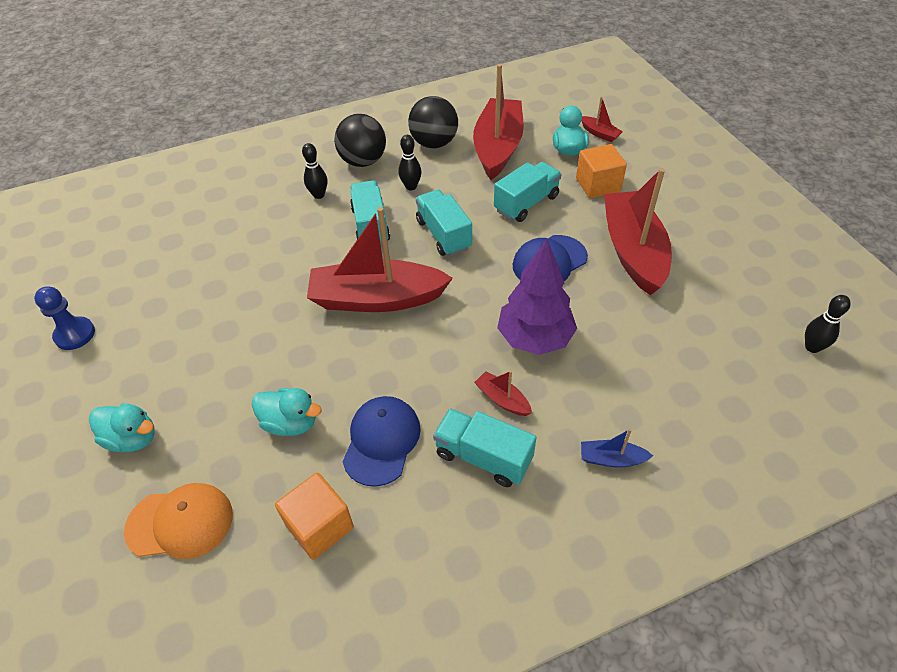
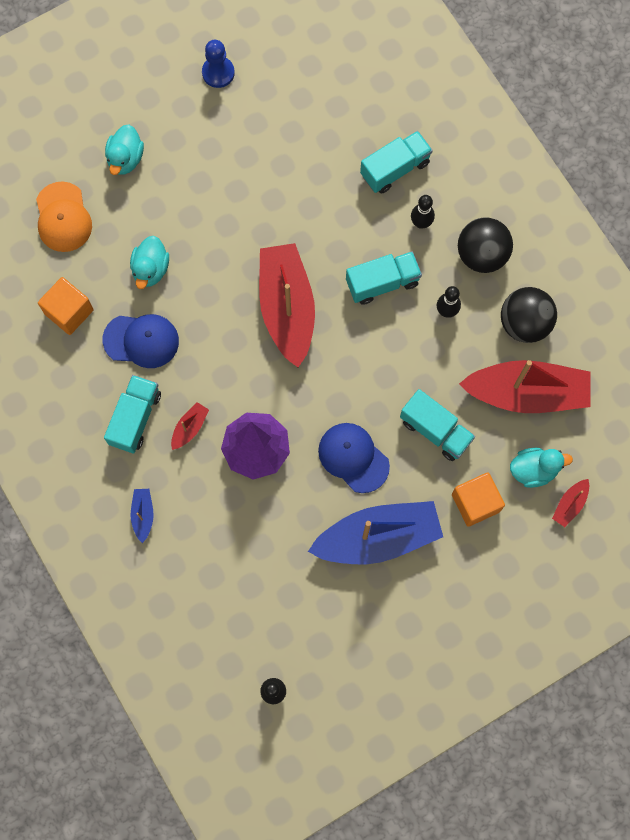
camera: 80 degrees right, 25 degrees up
(443, 235) = (378, 354): turquoise truck -> turquoise truck (395, 169)
(633, 251) = (377, 537): red boat -> blue boat

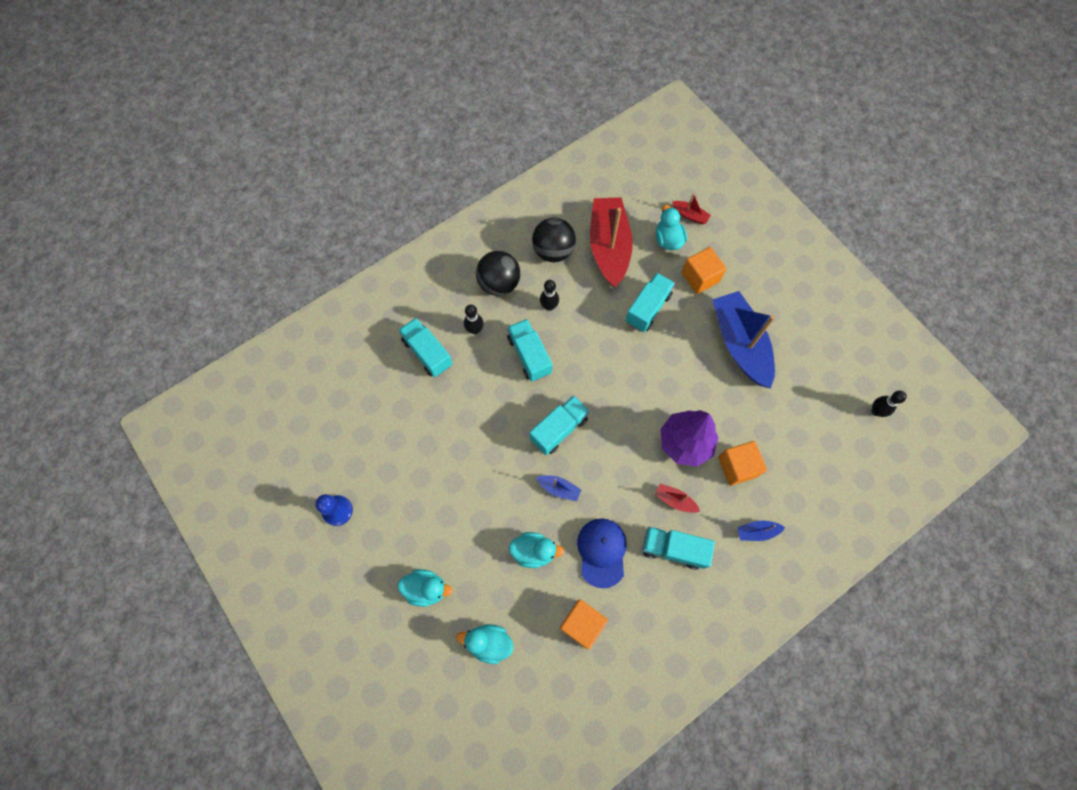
camera: 95 degrees left, 5 degrees down
(63, 217) = (489, 643): orange cap -> turquoise duck
(217, 302) = (559, 488): none -> blue boat
(221, 506) = (737, 467): none -> orange cube
(287, 308) = (559, 429): red boat -> turquoise truck
(353, 457) = (679, 367): blue cap -> none

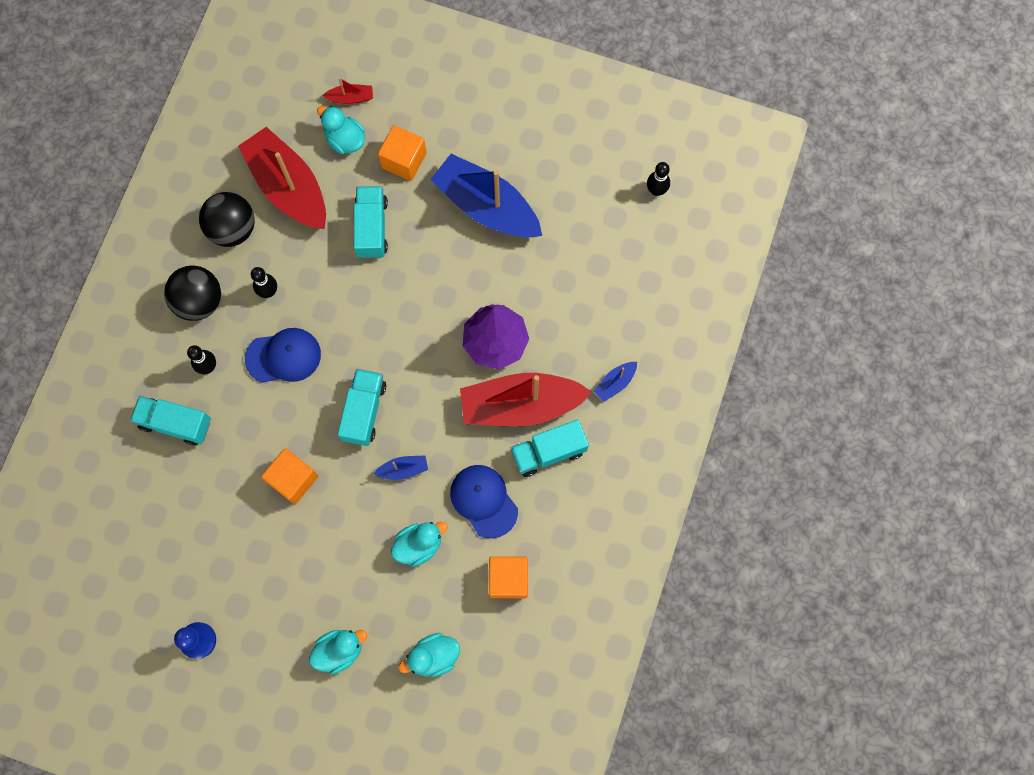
camera: 35 degrees left, 5 degrees up
(529, 355) = (283, 356): turquoise truck -> blue cap
(675, 500) = (521, 405): red boat -> red boat, size x2.41
(737, 467) = (559, 332): orange cube -> orange cube (293, 479)

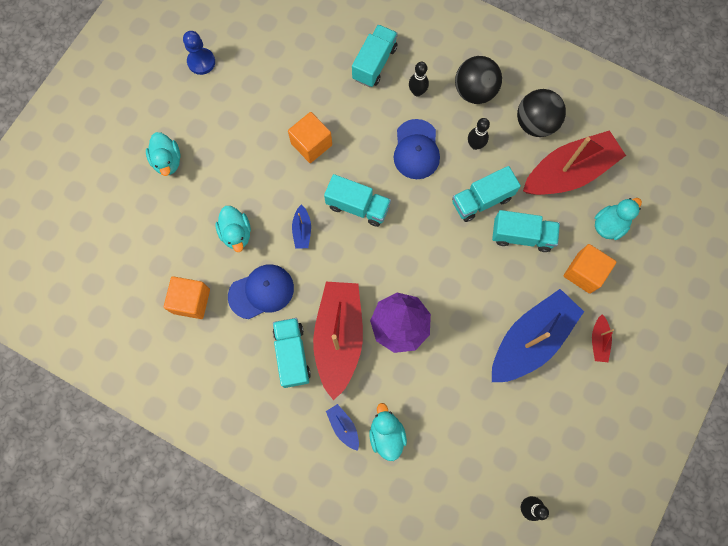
camera: 100 degrees right, 0 degrees up
(336, 276) = (481, 200): none -> turquoise truck
(350, 98) = (650, 235): red boat -> red boat (598, 341)
(433, 656) = (144, 231): turquoise duck -> turquoise duck (386, 434)

